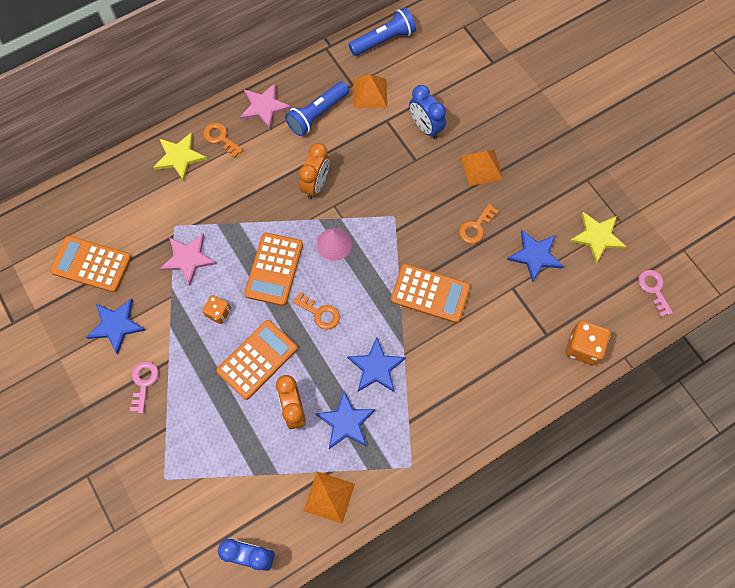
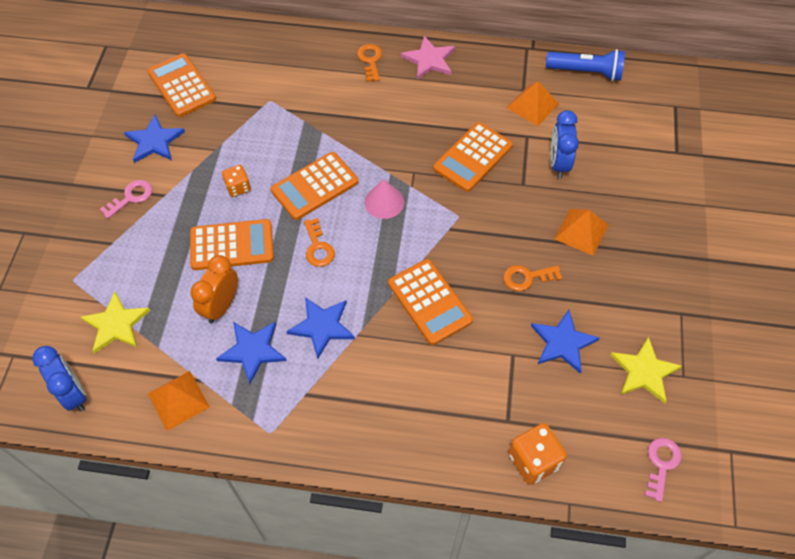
camera: 40 degrees right, 10 degrees down
(179, 157) = (324, 53): yellow star -> yellow star (116, 324)
(188, 258) = (256, 131): pink star -> none
(316, 184) = (414, 146): orange clock -> none
(317, 114) = (469, 93): blue flashlight -> none
(364, 164) = (473, 157): none -> orange calculator

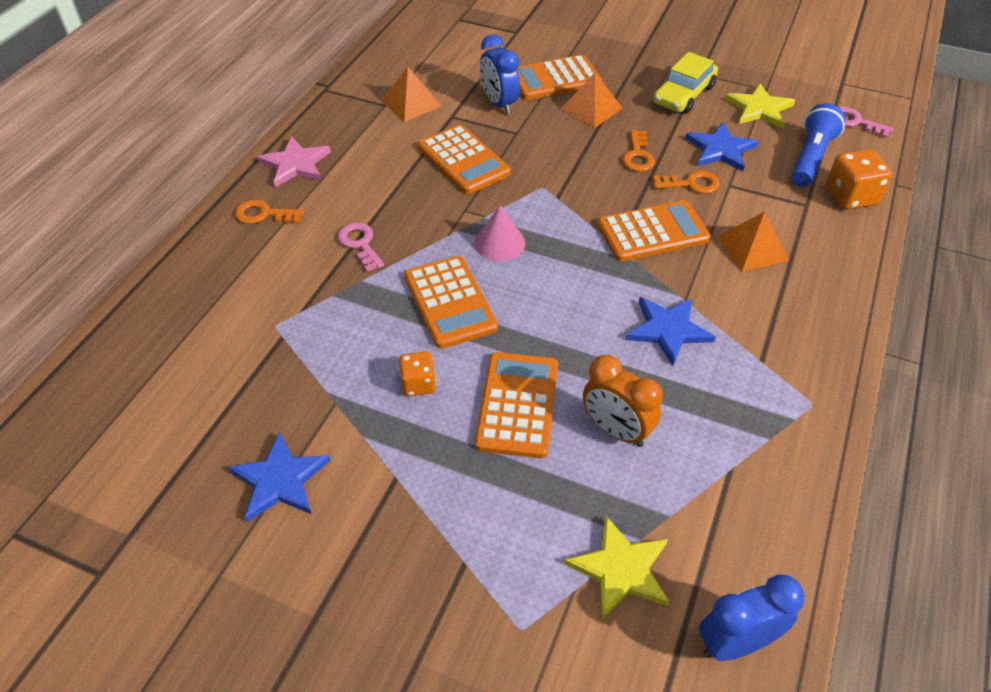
camera: 75 degrees left, 10 degrees down
(131, 197) = (382, 525): pink key -> pink key (360, 244)
(178, 400) = (758, 499): orange pyramid -> orange pyramid (752, 248)
(182, 86) = (182, 429): orange calculator -> orange calculator (555, 79)
(253, 350) = (692, 405): blue star -> none
(318, 247) = (548, 315): orange key -> orange key (691, 184)
(558, 164) = (499, 104): blue clock -> blue clock turned 45 degrees clockwise
(586, 72) = (385, 59): blue flashlight -> blue flashlight (811, 158)
(637, 303) = (683, 95): none -> yellow car

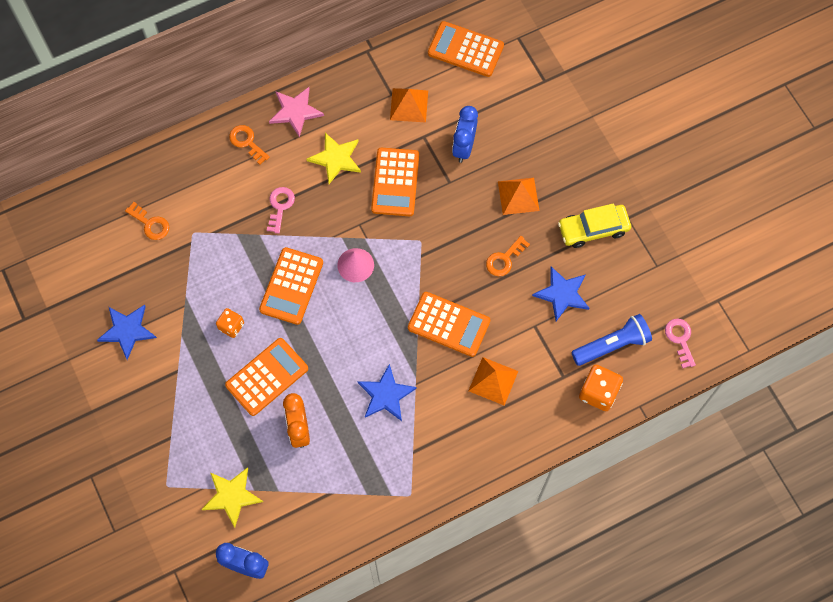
camera: 40 degrees right, 20 degrees up
(555, 79) = (523, 150): orange calculator -> orange calculator (465, 49)
(691, 184) = (512, 307): orange key -> orange key (150, 224)
(759, 109) = (629, 279): yellow star -> yellow star (336, 158)

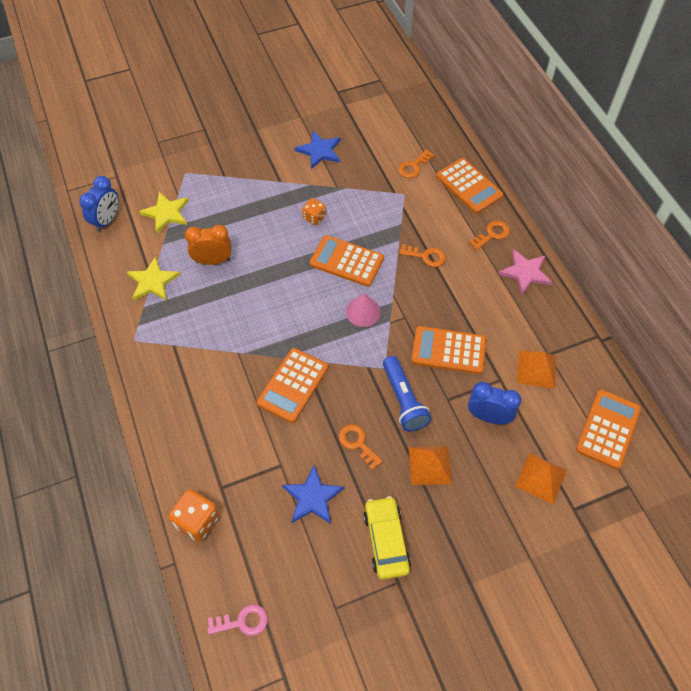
camera: 95 degrees right, 10 degrees down
(267, 377) = (264, 240): orange calculator -> orange calculator (469, 186)
(280, 206) = (426, 256): pink key -> orange key
(336, 158) = (475, 302): yellow star -> yellow star (152, 281)
(386, 395) = (231, 327): blue star -> none
(493, 381) = (229, 420): orange pyramid -> orange pyramid (541, 478)
(612, 345) = (247, 543): blue flashlight -> blue flashlight (403, 400)

